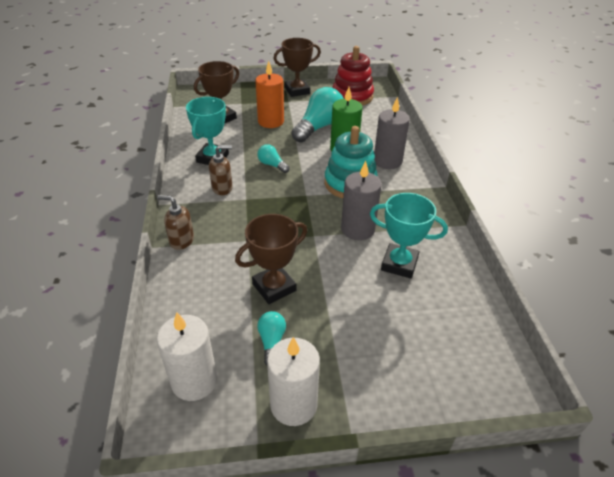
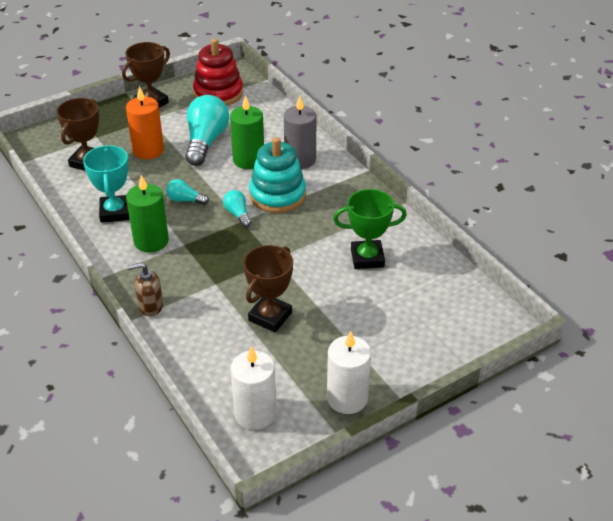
camera: 25 degrees left, 0 degrees up
(222, 188) = (151, 241): brown soap dispenser -> green candle
(271, 342) = (298, 361): turquoise light bulb -> turquoise light bulb (238, 214)
(358, 229) = (312, 238): grey candle -> none
(399, 264) = (367, 258): turquoise trophy -> green trophy

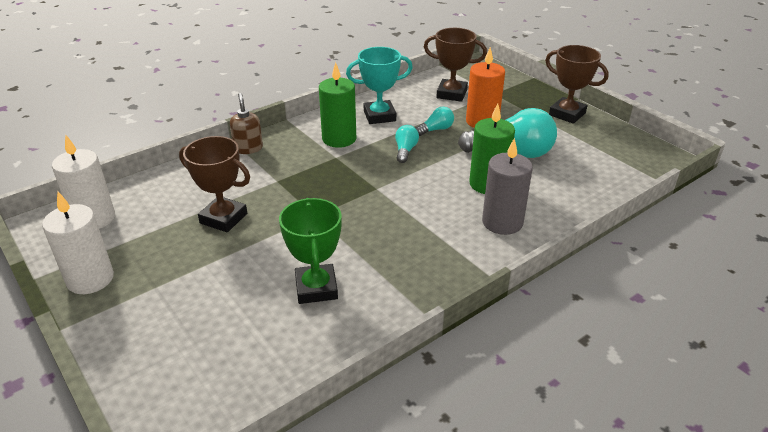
camera: 85 degrees right, 5 degrees down
(218, 93) = (611, 152): red stacking toy -> none
(238, 214) = (387, 185): turquoise light bulb -> turquoise light bulb (436, 129)
(277, 195) = (426, 209): turquoise stacking toy -> none

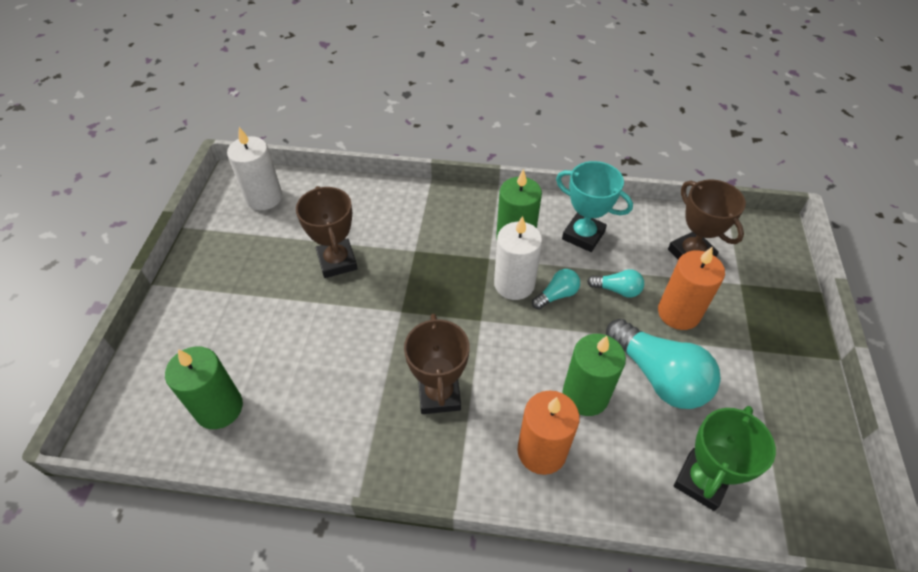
camera: 45 degrees right, 15 degrees up
(90, 279) = (207, 253): white candle -> white candle (514, 284)
(248, 148) = (432, 199): brown soap dispenser -> none
(253, 353) = (219, 408): none -> green candle
(316, 288) = (319, 386): green trophy -> green trophy (701, 481)
(502, 222) = (541, 451): grey candle -> orange candle
(567, 114) = (794, 371): brown trophy -> brown trophy (439, 394)

